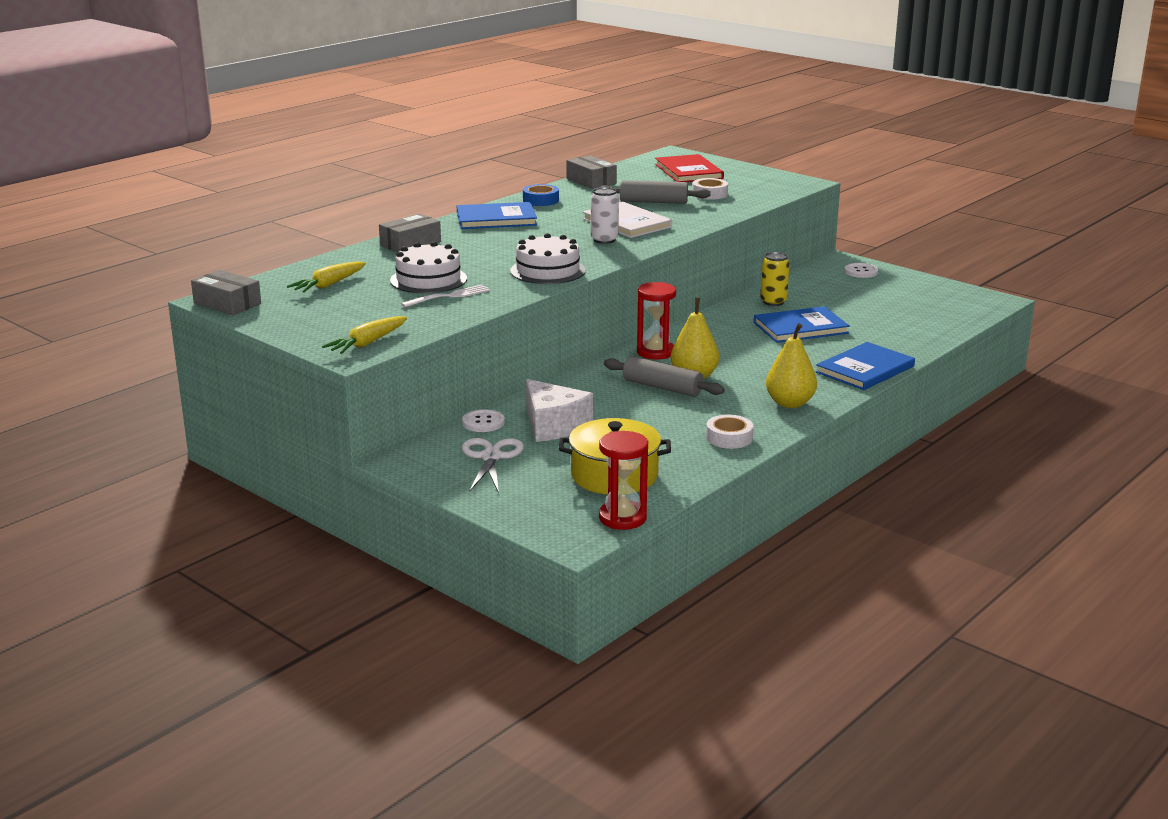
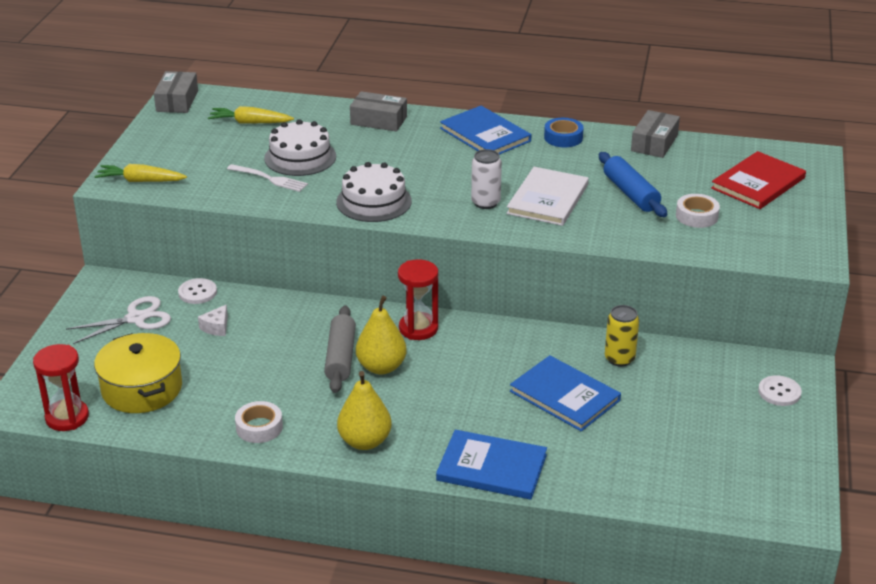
camera: 60 degrees right, 10 degrees up
(553, 425) = (216, 327): white cheese -> white cheese, size x0.47
(653, 202) = (630, 193): grey rolling pin -> blue rolling pin

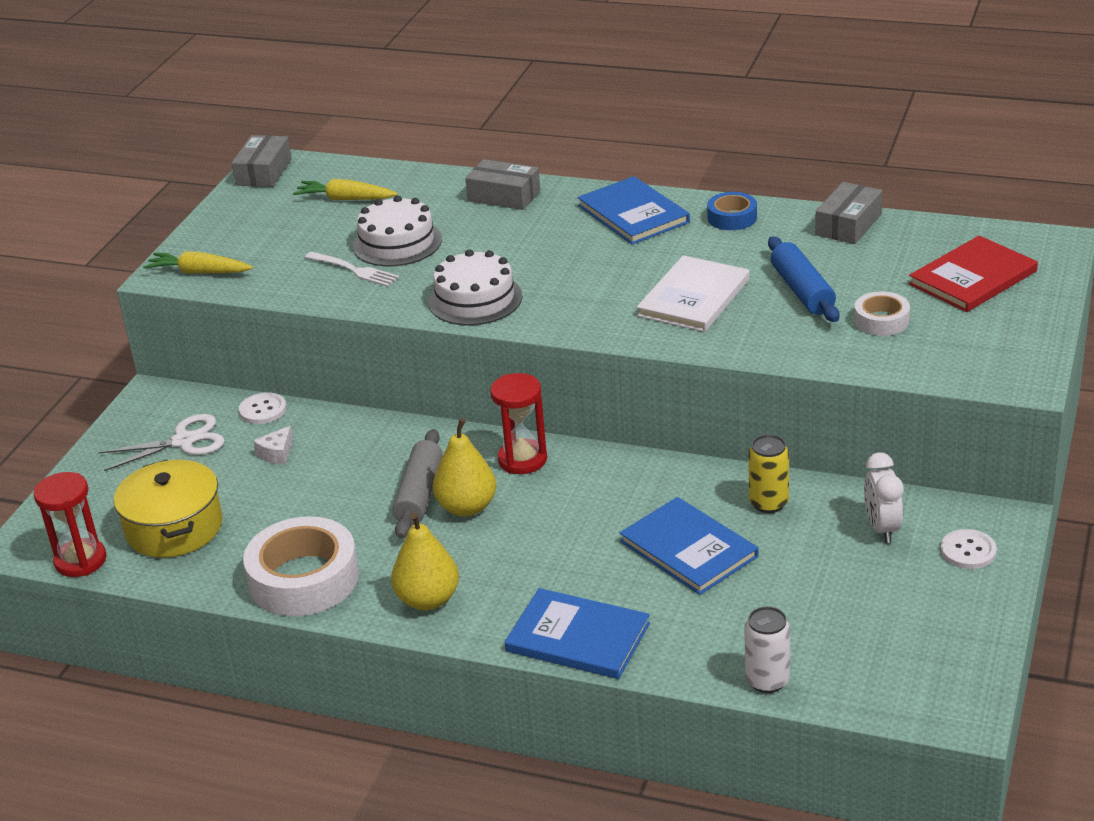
camera: 10 degrees right, 0 degrees up
(259, 427) = (304, 579): white tape -> white tape, size x1.93
(485, 203) = (614, 302): white can -> white can (767, 680)
(710, 376) = (882, 528): none -> white clock

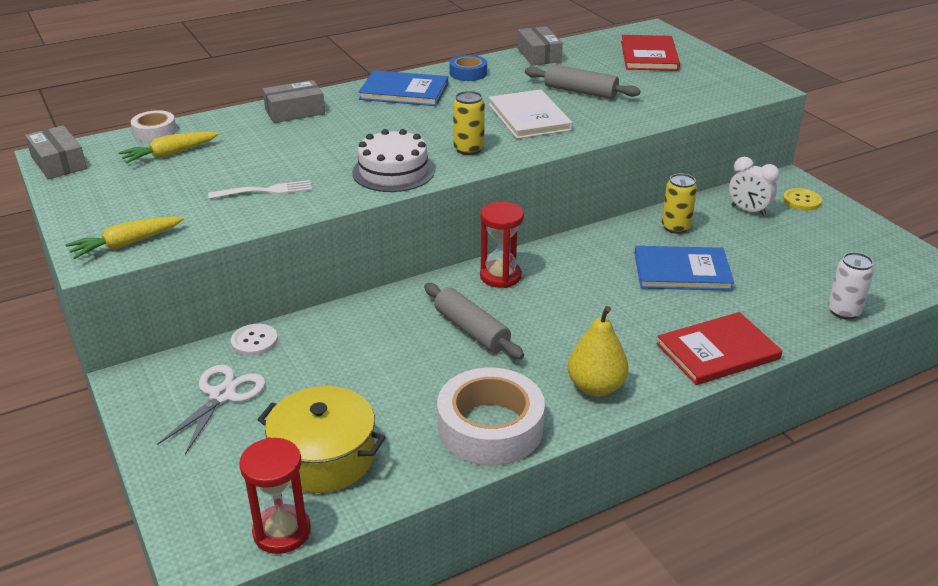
camera: 50 degrees left, 0 degrees up
(277, 454) = (319, 362): white cheese -> none
(397, 243) = (267, 163): white cake -> none
(467, 507) = (517, 320): yellow pear -> none
(575, 307) = (468, 149): none -> yellow can
(578, 637) = (718, 351): blue book -> red book
(802, 290) = (580, 92): blue rolling pin -> grey rolling pin
(881, 320) = (648, 89): white tape -> white tape (155, 132)
(968, 551) = (801, 201): white button -> yellow button

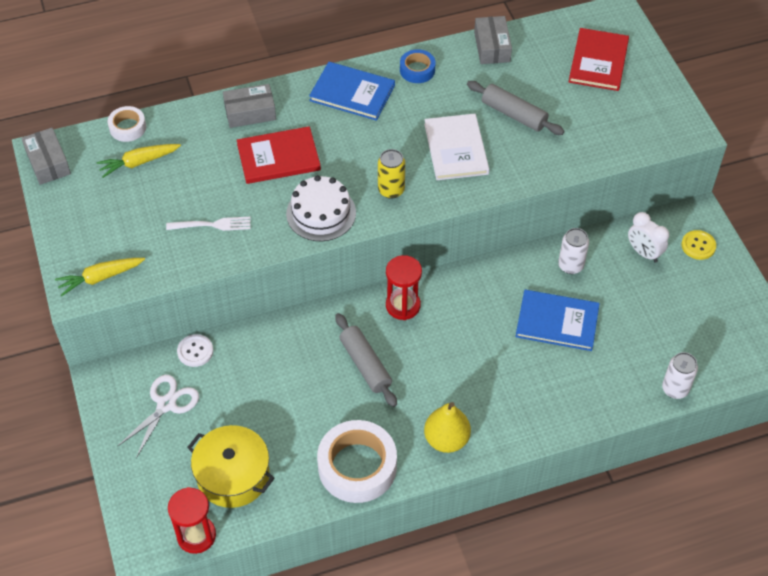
camera: 10 degrees right, 20 degrees up
(675, 227) = (570, 265): yellow can -> white can
(718, 351) = (554, 417): red book -> red book (278, 157)

